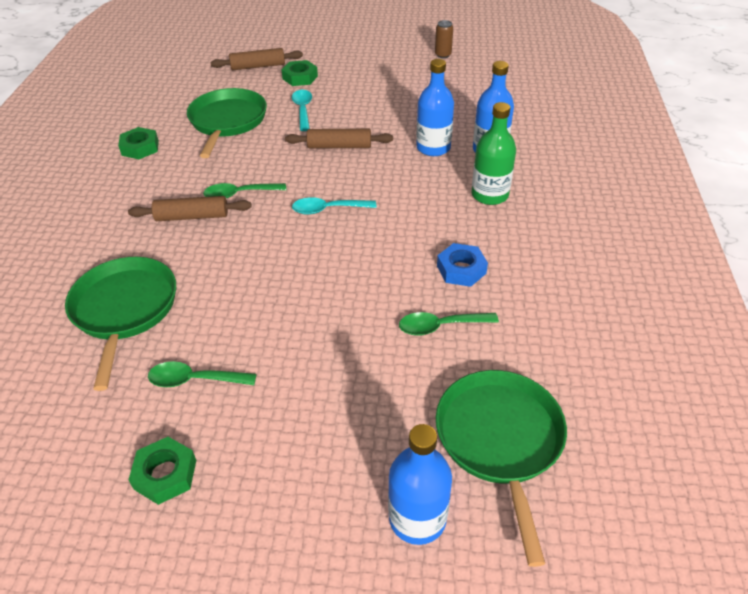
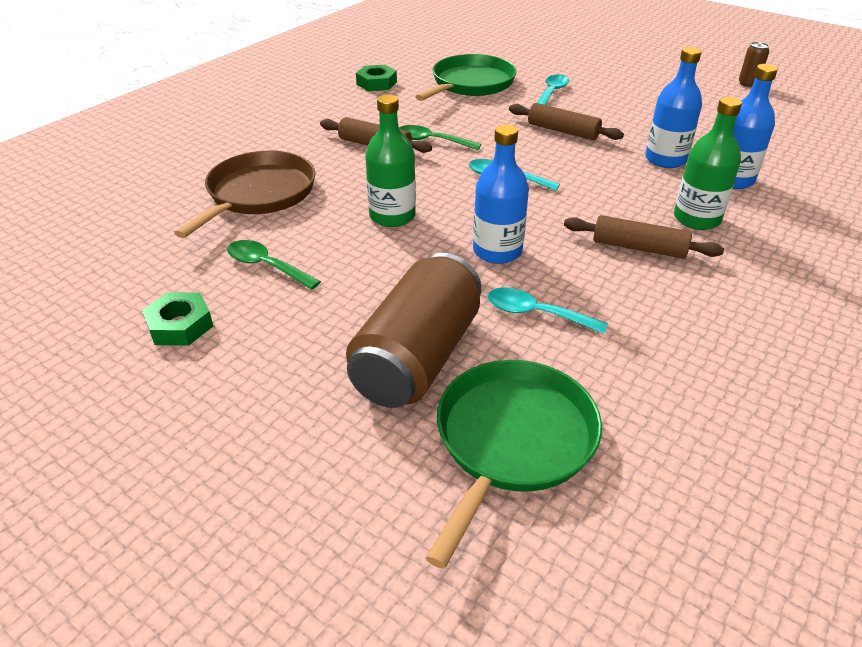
camera: 30 degrees right, 5 degrees down
(124, 309) = (258, 194): green pan -> brown pan
(258, 66) = (537, 49): brown rolling pin -> brown rolling pin (639, 248)
(264, 284) = (392, 216): none -> green bottle
(300, 77) = (571, 67): green nut -> none
(385, 405) = (417, 357): none -> brown can
(417, 518) = (363, 467): blue bottle -> blue bottle (497, 251)
(440, 326) = (536, 314): green spoon -> turquoise spoon
(461, 269) = (603, 273): blue nut -> none

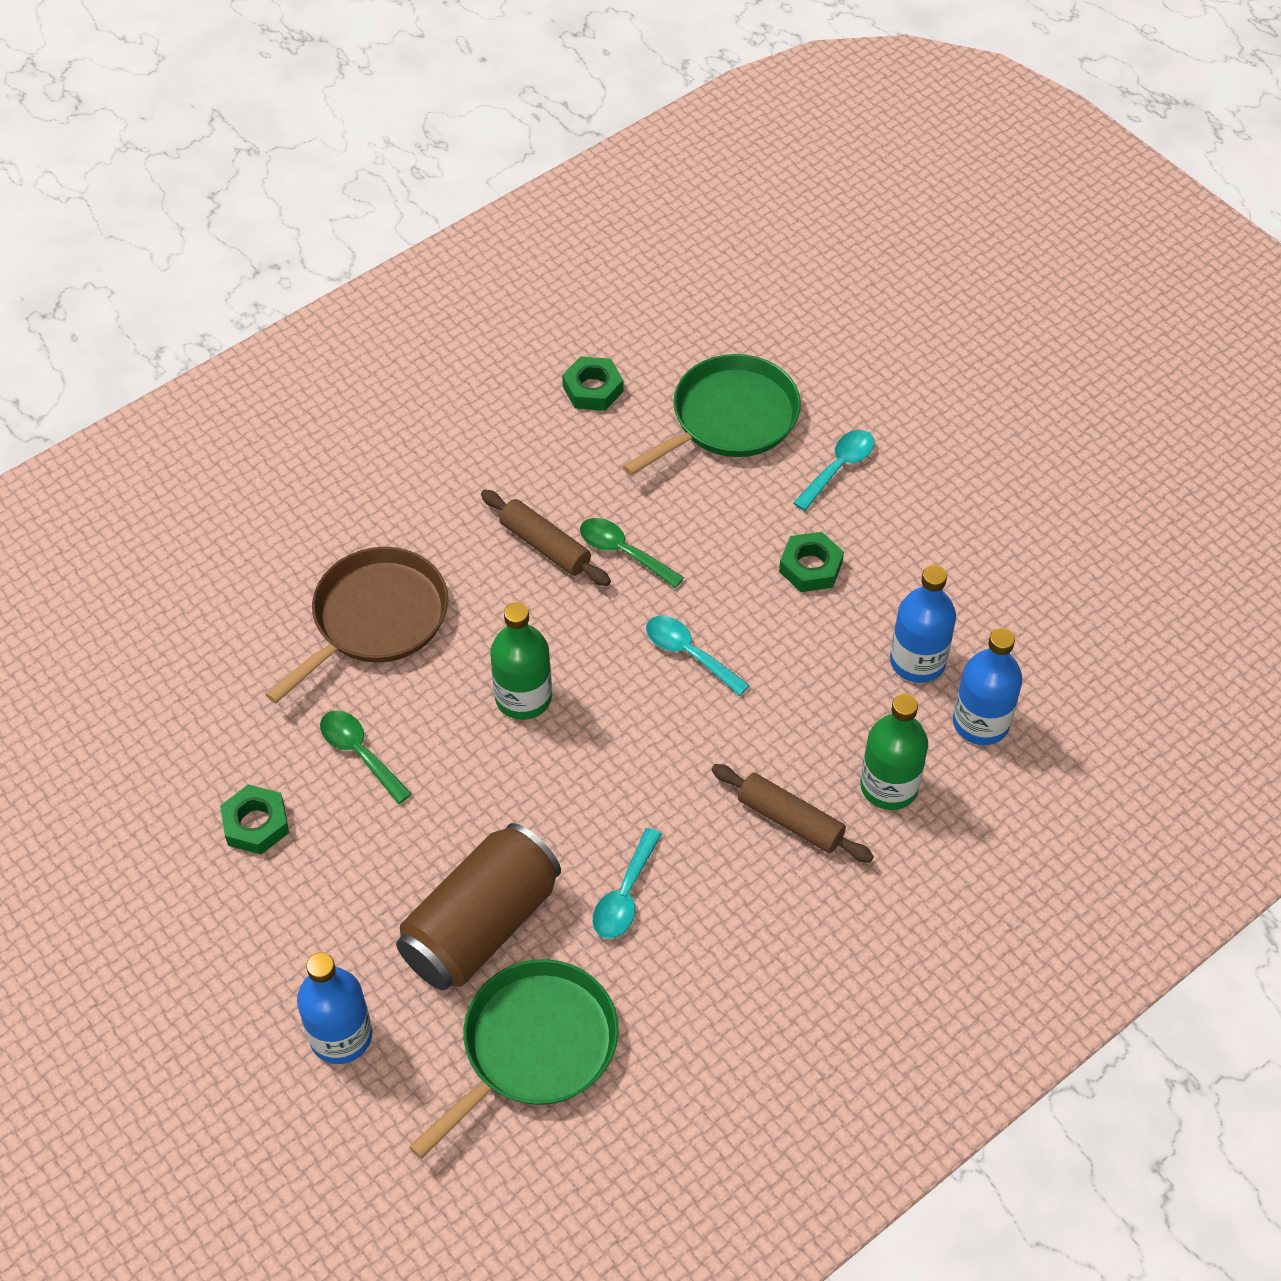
camera: 15 degrees right, 15 degrees up
(497, 251) = (623, 788): blue bottle -> blue bottle (341, 1036)
(536, 314) = (625, 895): turquoise spoon -> turquoise spoon turned 105 degrees counterclockwise
(563, 131) = (810, 567): brown rolling pin -> green nut
(748, 84) = (1150, 505): brown can -> none

